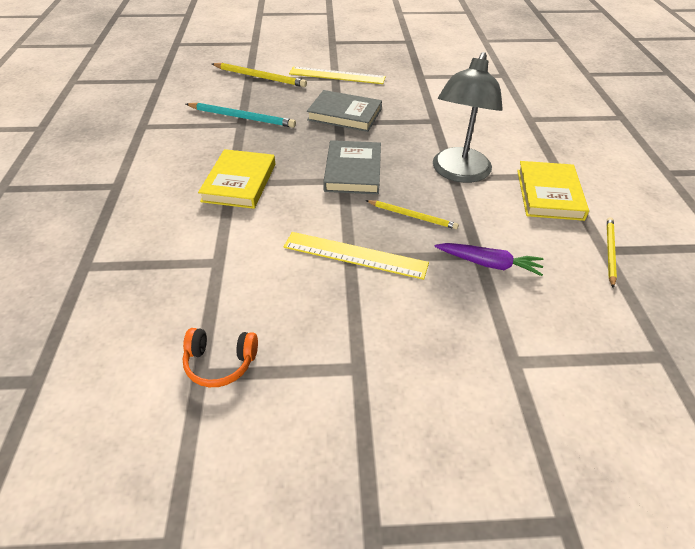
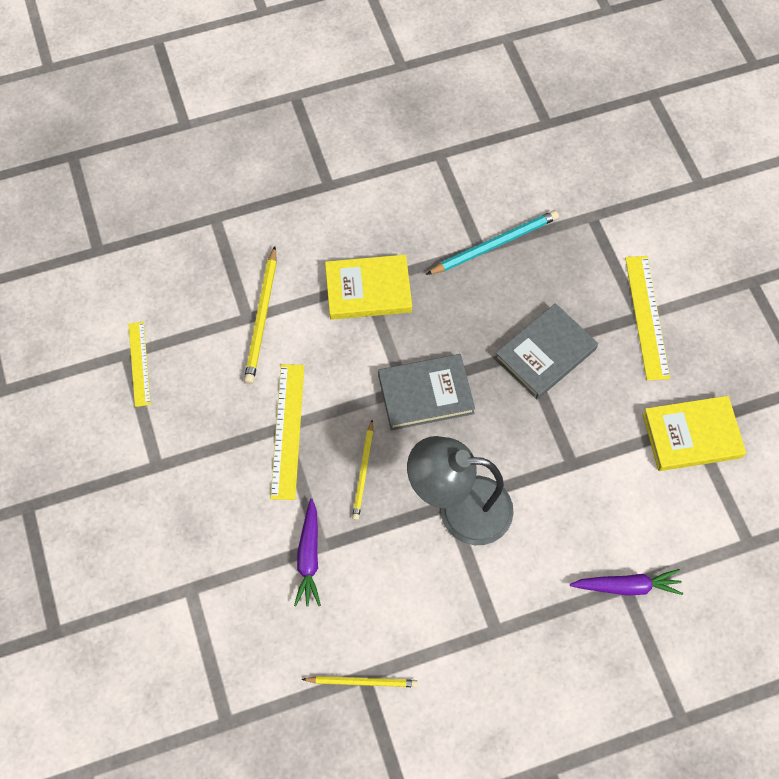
camera: 75 degrees right, 20 degrees up
(220, 363) = (139, 363): orange headphones -> yellow ruler
(242, 117) = (495, 244): turquoise pencil -> turquoise pencil turned 120 degrees counterclockwise
(260, 77) = (602, 227): yellow pencil -> yellow pencil (262, 318)
(345, 114) = (545, 354): grey book -> grey book turned 45 degrees clockwise
(529, 118) = (627, 586): none -> purple carrot
(549, 194) = (450, 616): yellow book -> yellow book (692, 436)

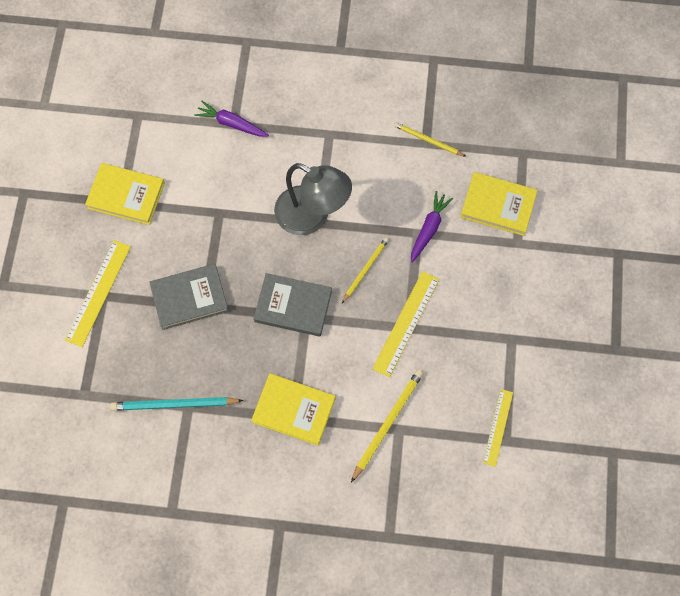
camera: 155 degrees left, 5 degrees up
(233, 629) = (498, 205): none -> yellow book

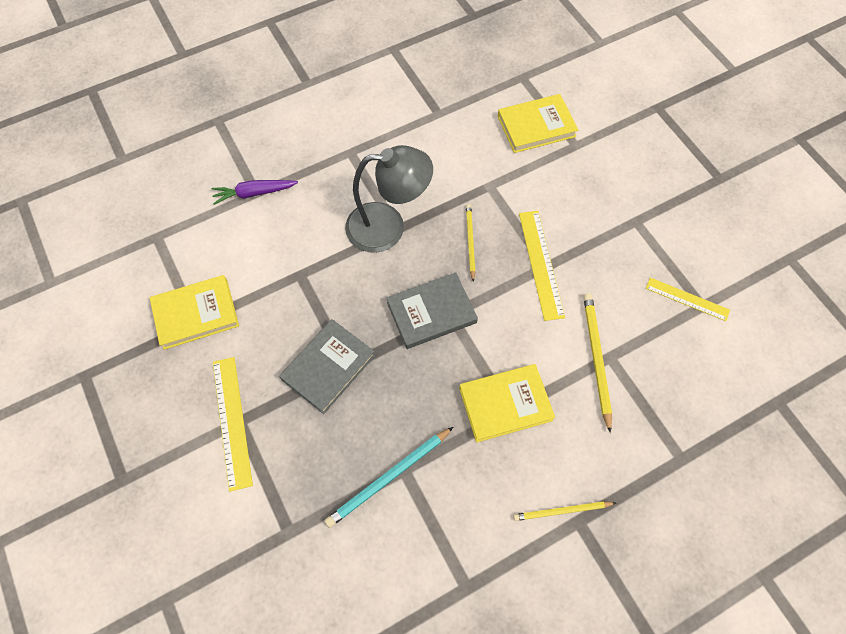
camera: 35 degrees left, 5 degrees down
(428, 140) = (438, 110): yellow pencil -> yellow pencil (562, 511)
(429, 229) = (496, 177): purple carrot -> none
(498, 427) = (687, 299): yellow ruler -> yellow ruler turned 45 degrees counterclockwise

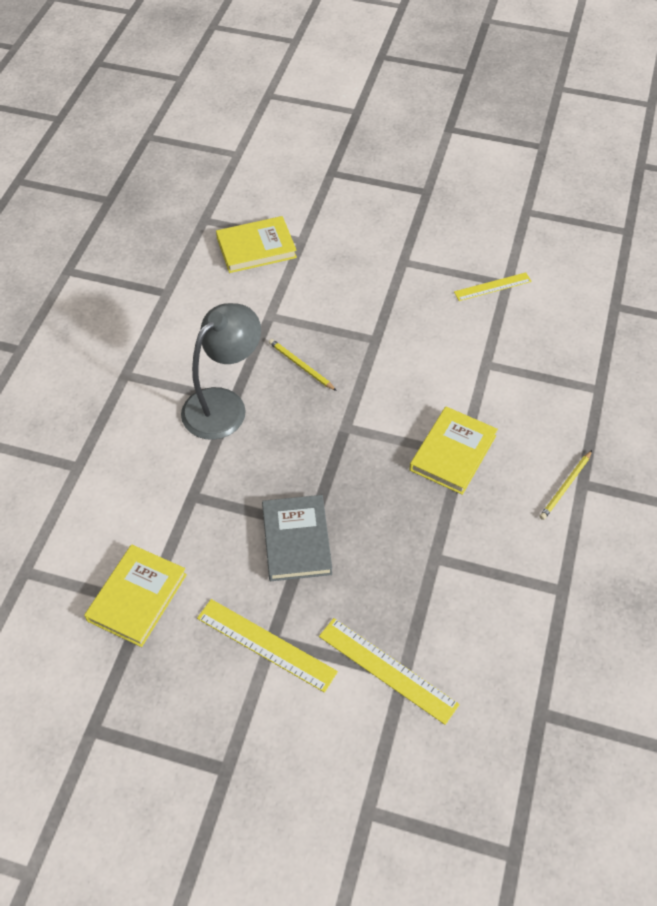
camera: 45 degrees left, 10 degrees down
(254, 193) = (76, 468): purple carrot -> none
(388, 478) = (430, 572): turquoise pencil -> none
(431, 313) = (330, 437): grey book -> none
(536, 126) = (256, 248): yellow book -> yellow book turned 45 degrees clockwise
(541, 264) = (370, 340): yellow ruler -> yellow ruler (387, 670)
(596, 359) = (478, 372): yellow pencil -> none

